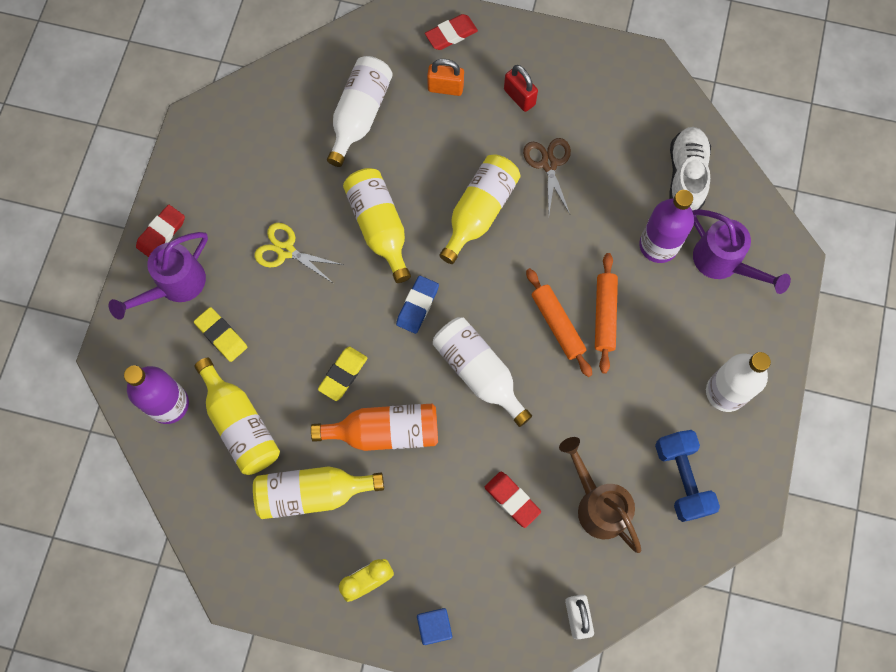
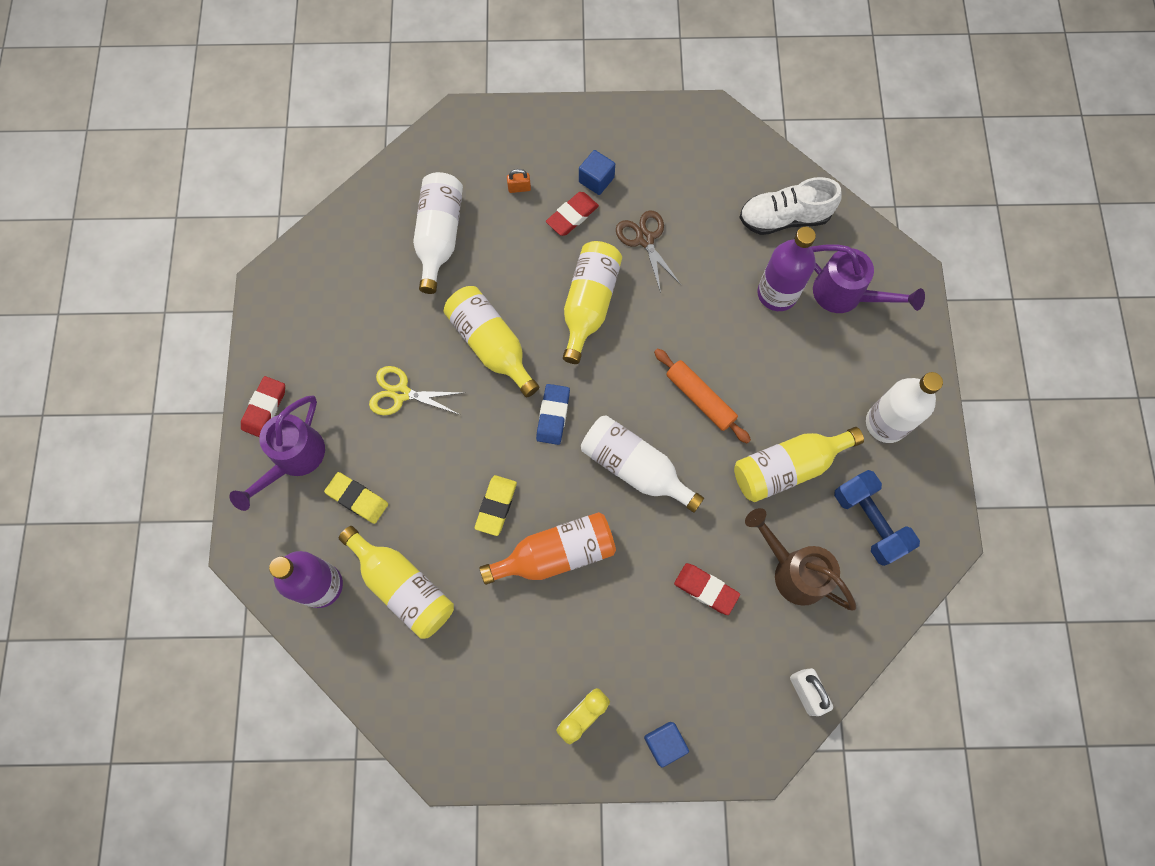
camera: 15 degrees left, 0 degrees up
(312, 493) = (498, 639): yellow bottle -> yellow bottle (787, 467)
(445, 88) = (519, 188): orange padlock -> orange padlock, size x0.62
(451, 34) = (510, 133): red eraser -> red eraser (572, 216)
(519, 97) = (596, 180): red padlock -> blue cube
(604, 315) = (744, 377): orange rolling pin -> none
(686, 176) = (784, 218): white shoe -> white shoe turned 90 degrees counterclockwise

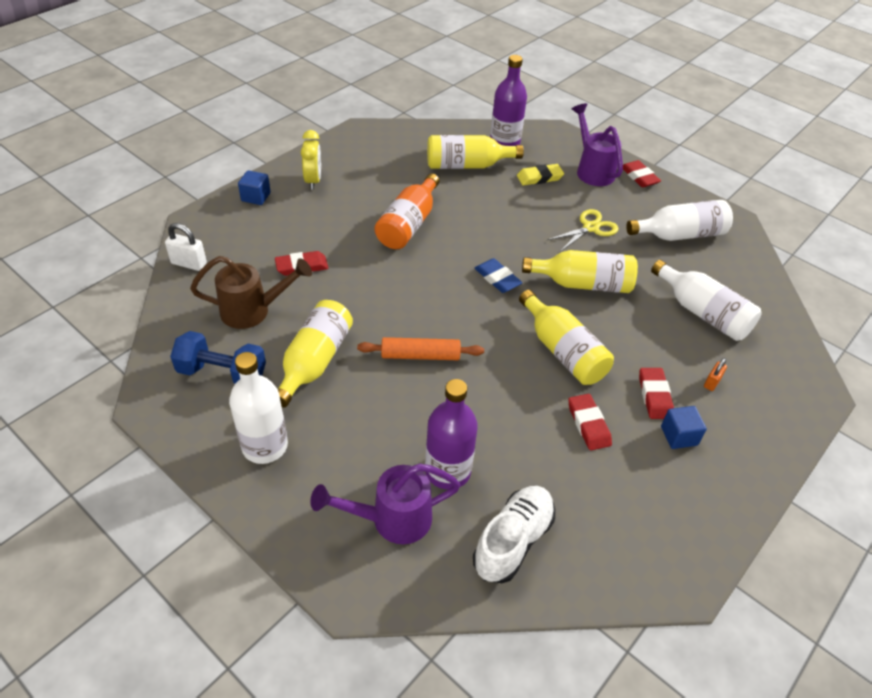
camera: 130 degrees right, 25 degrees down
(496, 506) = (468, 220): yellow eraser -> none
(635, 467) = (415, 290): white bottle -> white bottle (680, 235)
(645, 239) = (588, 424): brown scissors -> red eraser

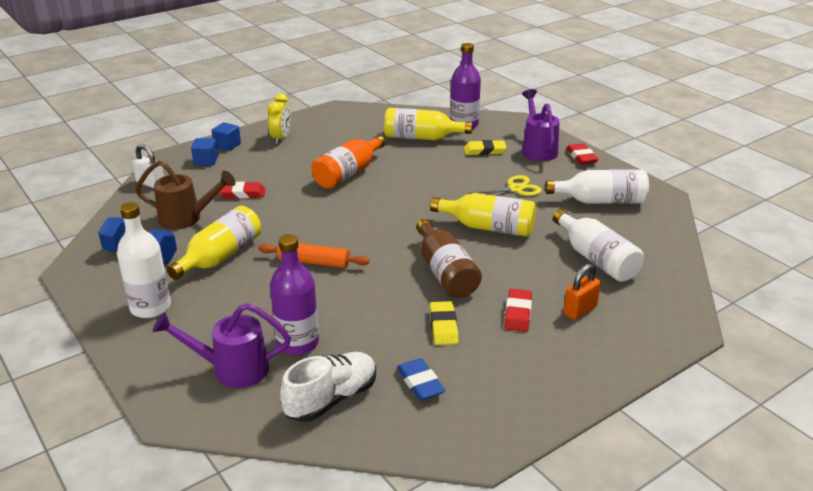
camera: 15 degrees right, 15 degrees down
(497, 278) = (410, 216): blue eraser -> blue eraser (420, 383)
(563, 351) = (445, 272): yellow bottle -> brown bottle
(588, 424) = (443, 326): red eraser -> yellow eraser
(679, 436) = (527, 345): blue cube -> blue cube (206, 161)
(712, 382) = (580, 310): orange padlock -> orange padlock, size x1.62

